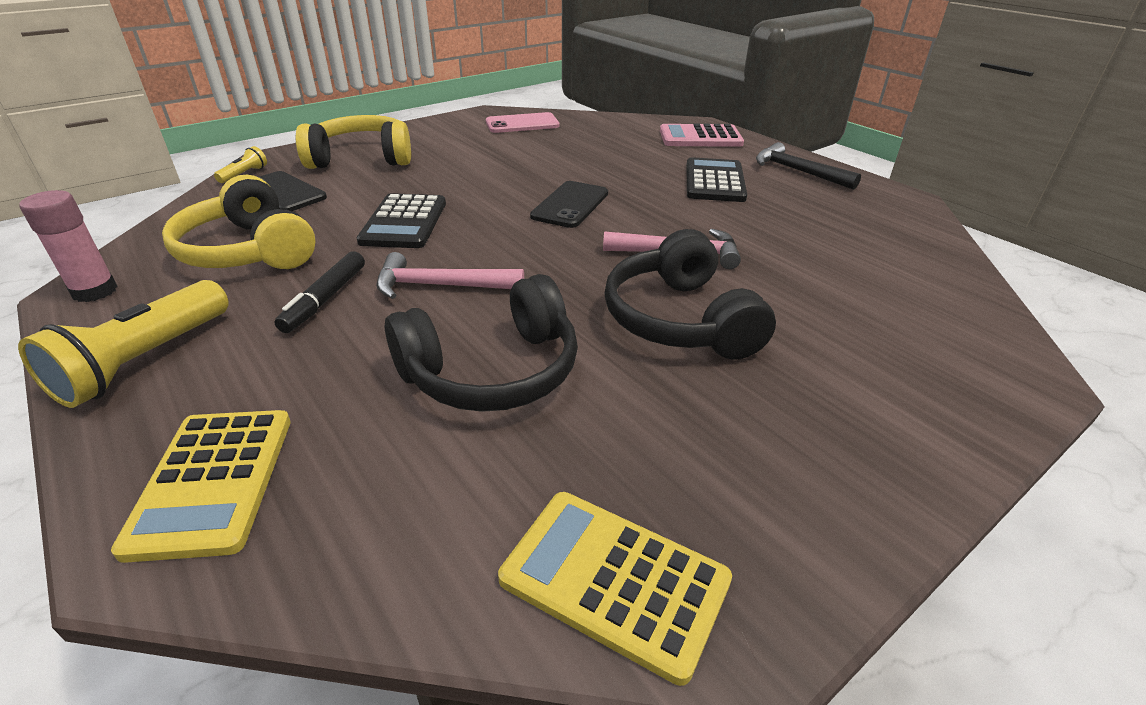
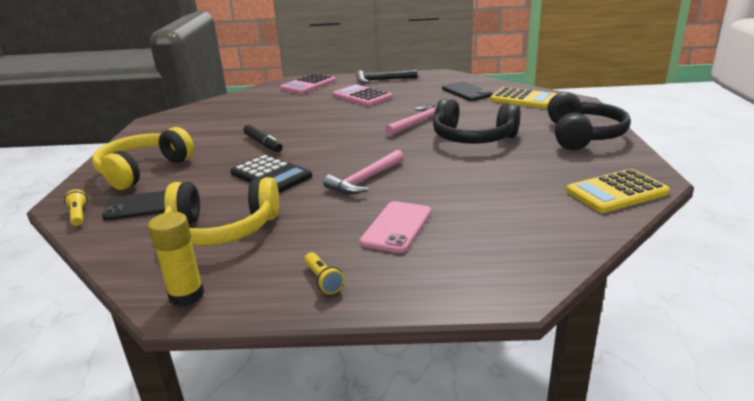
camera: 50 degrees left, 10 degrees down
(95, 291) = (186, 295): pink glue stick -> yellow glue stick
(145, 361) = (323, 280): yellow flashlight -> yellow flashlight, size x0.47
(213, 481) = (475, 268): yellow calculator -> yellow calculator (523, 99)
(325, 299) = (331, 213): black marker -> black marker (263, 143)
(492, 371) = (462, 184): black headphones -> black headphones (583, 135)
(522, 124) = (195, 116): pink phone -> pink phone (397, 227)
(570, 205) = (329, 130): black phone -> black phone (466, 92)
(714, 181) = (362, 96): black calculator -> pink calculator

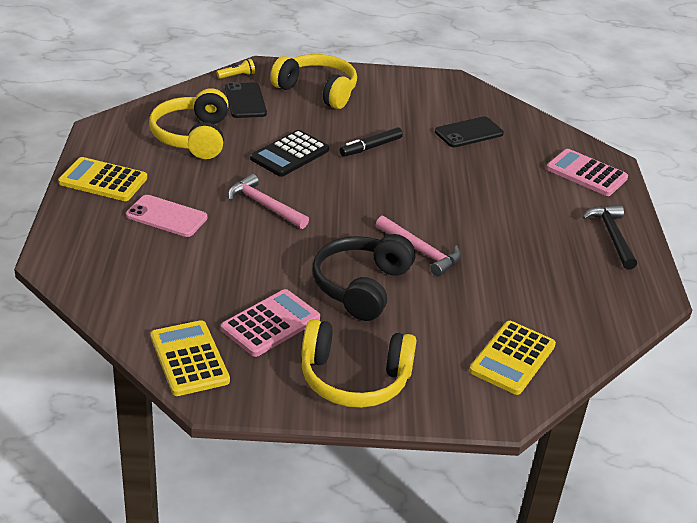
camera: 85 degrees right, 10 degrees up
(186, 295) = (108, 130): yellow glue stick -> none
(323, 280) = (103, 180): yellow flashlight -> yellow calculator
(362, 96) = (530, 215): pink calculator -> pink calculator (270, 324)
(466, 92) = (550, 308): black phone -> black phone (469, 133)
(583, 135) = (354, 379): black headphones -> yellow headphones

